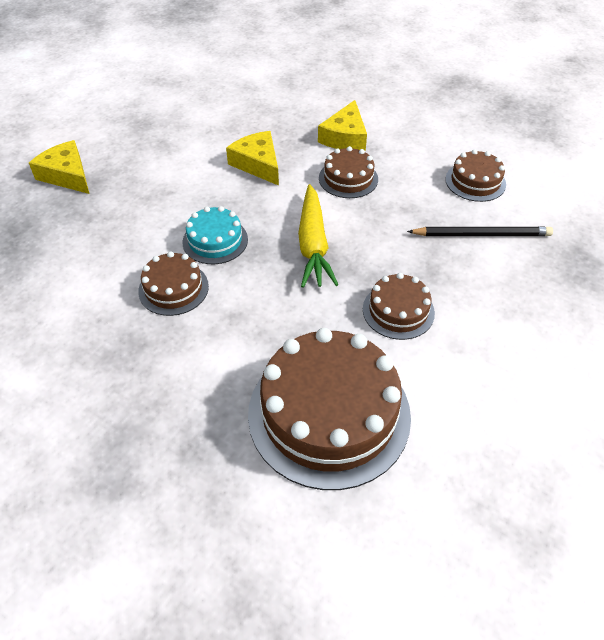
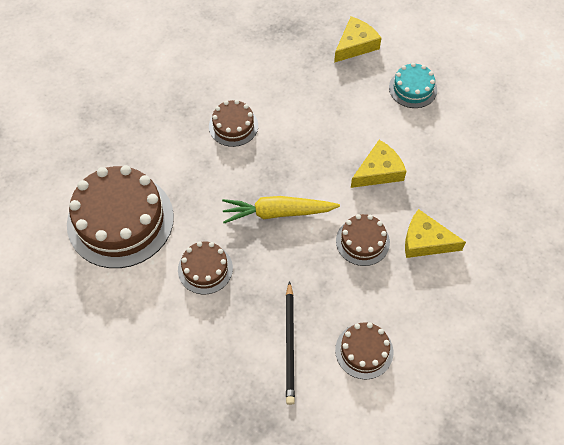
camera: 90 degrees right, 10 degrees up
(215, 240) = (282, 147): turquoise cake -> turquoise cake (413, 88)

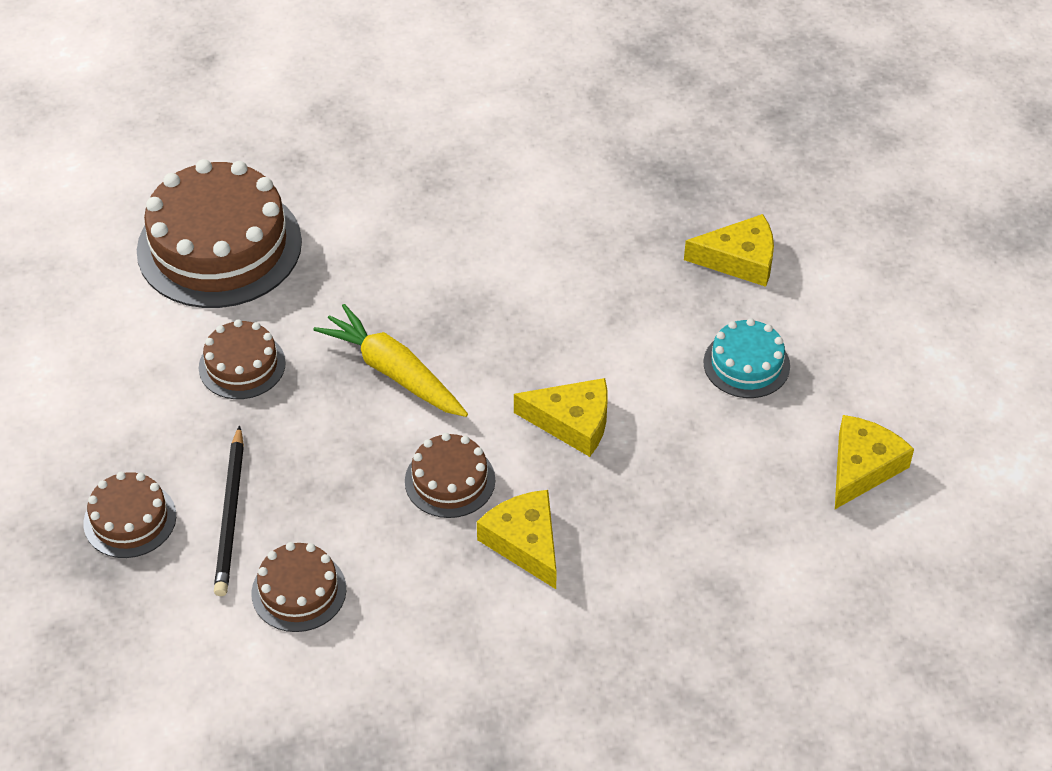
camera: 45 degrees right, 10 degrees down
(233, 126) = (466, 241): brown cake -> brown cake (130, 519)
(290, 344) = (231, 514): black pencil -> black pencil turned 45 degrees counterclockwise
(505, 97) = (862, 467): none -> yellow cheese

